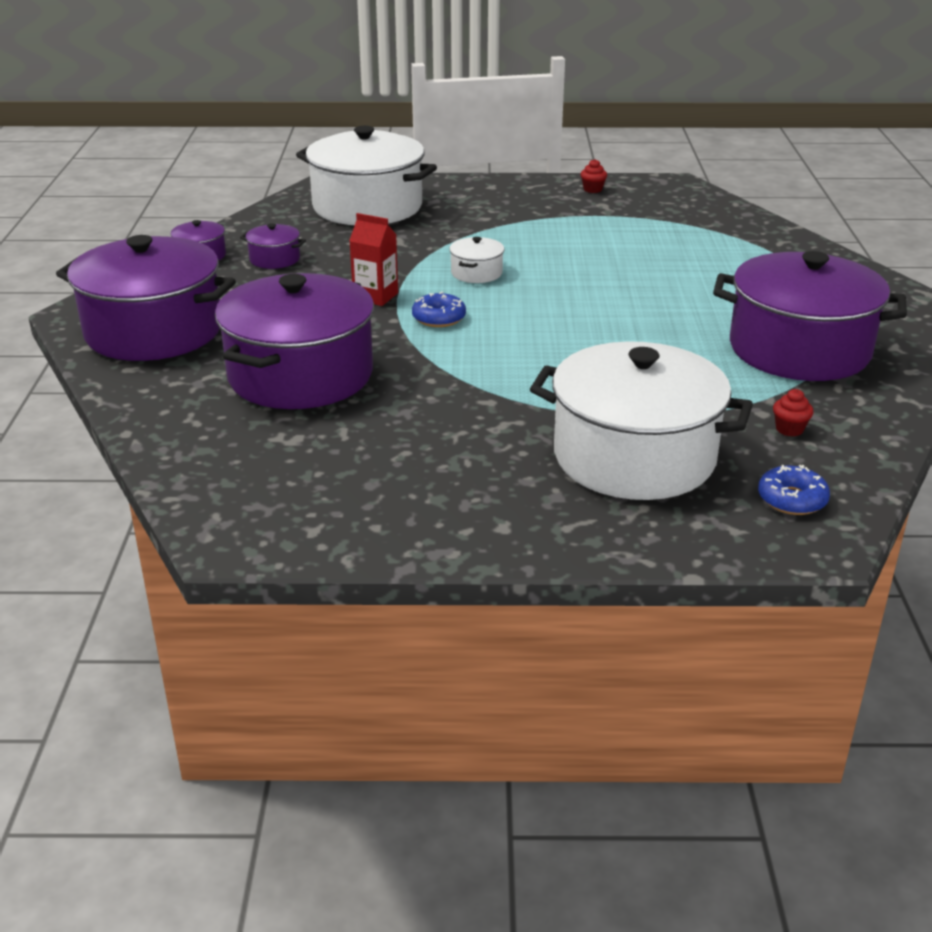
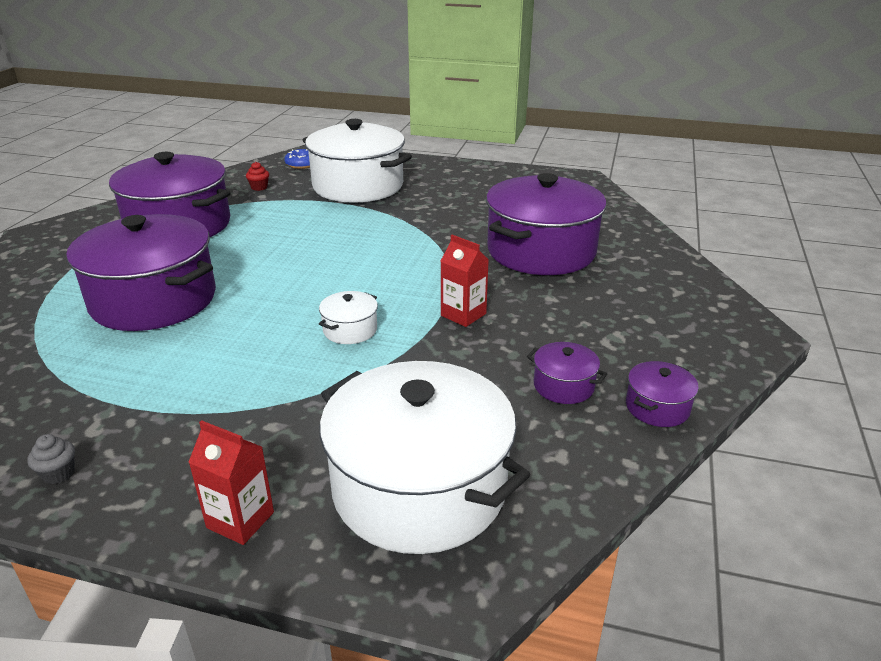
camera: 165 degrees left, 0 degrees up
(153, 331) = (671, 304): purple pot -> purple pot (154, 300)
(439, 318) = (416, 284): blue donut -> none
(464, 188) = (240, 520): none -> red carton
(592, 189) = (58, 473): red cupcake -> grey cupcake

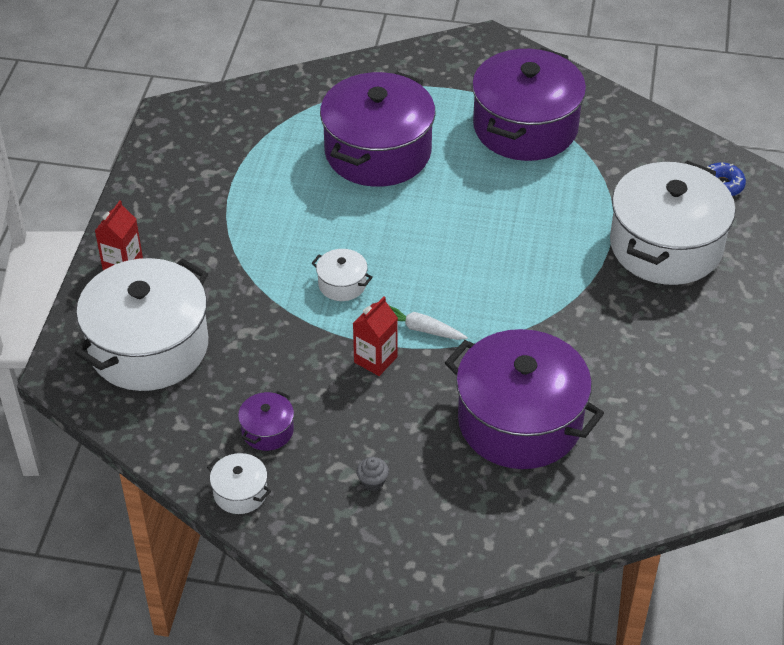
camera: 85 degrees right, 15 degrees up
(58, 473) = (164, 171): grey cupcake -> grey cupcake (372, 482)
(259, 187) = (637, 163): red cupcake -> none
(426, 288) = (421, 329): none -> white carrot
(657, 407) = (240, 493): purple pot -> white pot

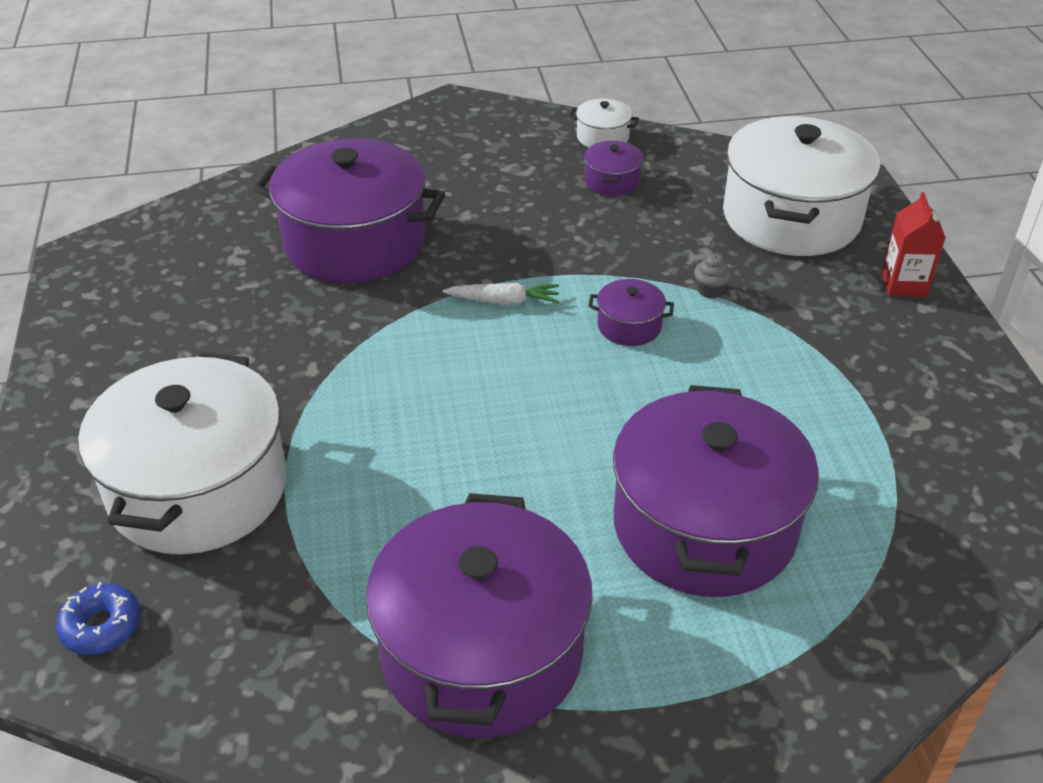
camera: 160 degrees right, 5 degrees down
(342, 284) = (629, 326): white pot -> purple pot
(372, 482) = (485, 168): grey cupcake -> grey cupcake (710, 290)
(375, 359) = (540, 261): red carton -> none

